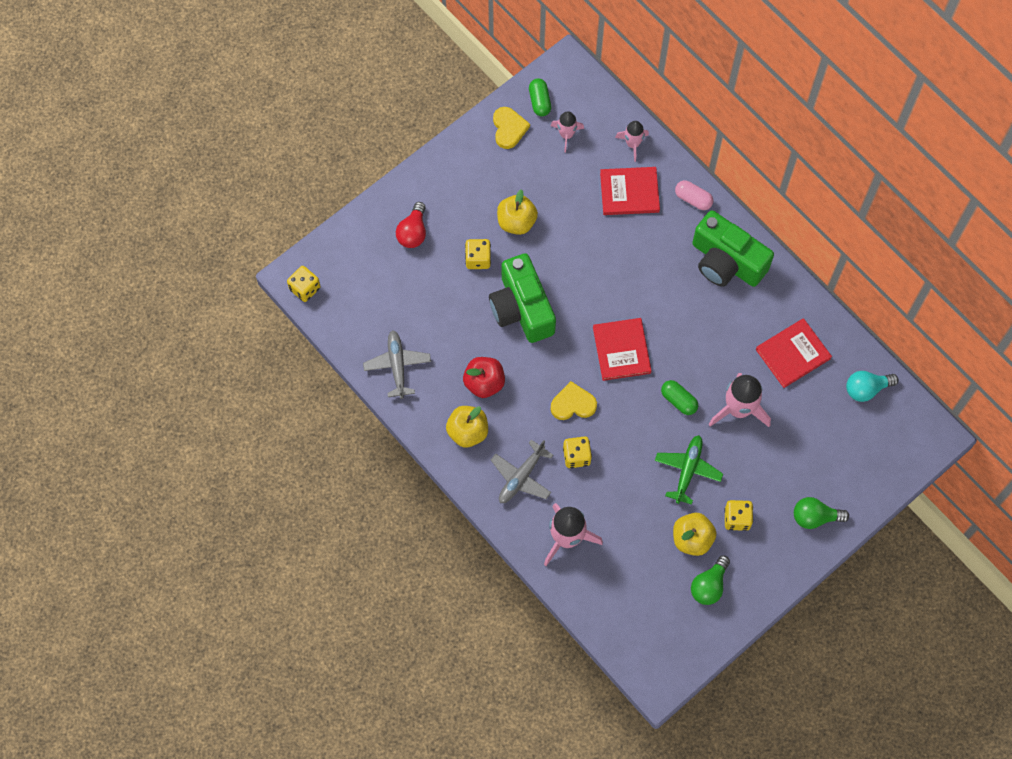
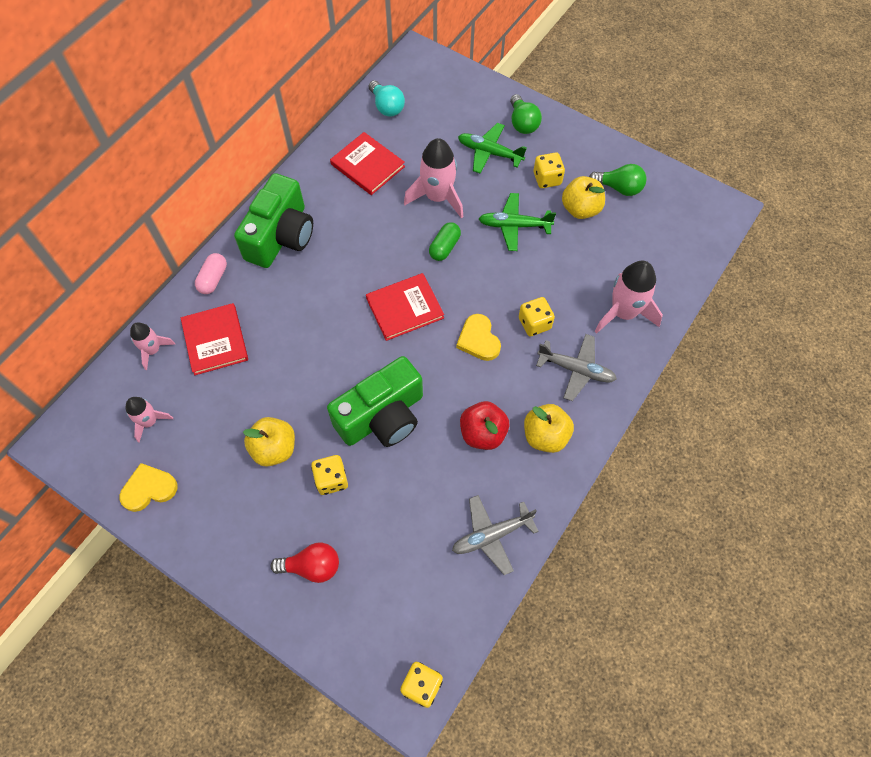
camera: 105 degrees left, 5 degrees down
(539, 101) = (107, 462): green capsule -> none
(783, 473) = (489, 153): none -> green plane

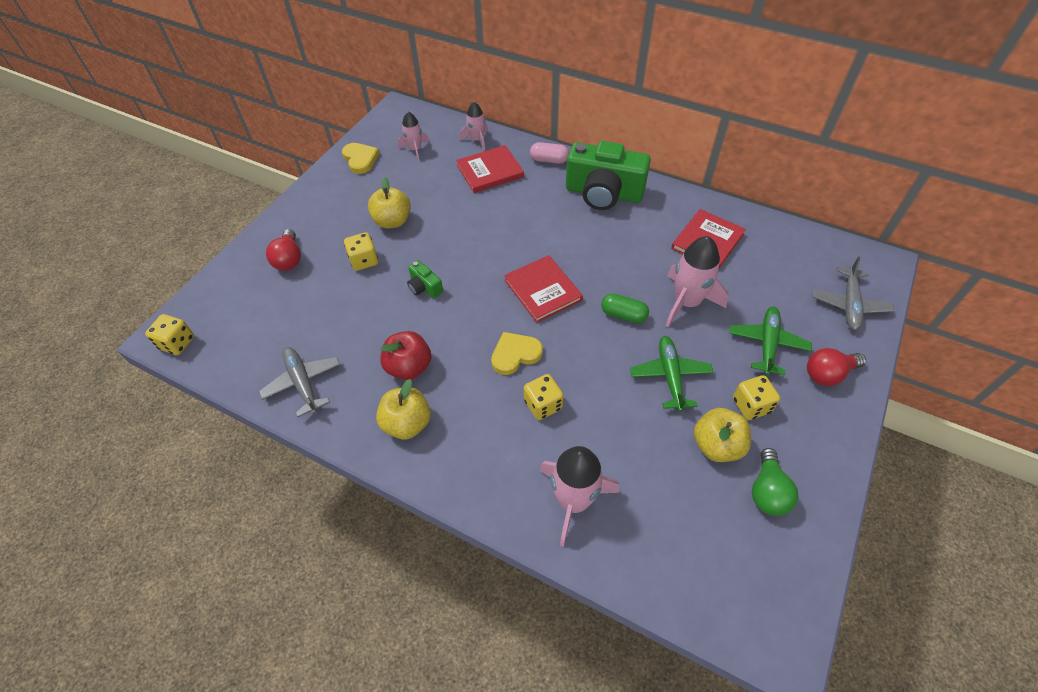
camera: 85 degrees right, 10 degrees down
(382, 416) = (424, 287): green camera -> green camera, size x0.44
(387, 107) = (792, 247): turquoise light bulb -> none
(522, 123) = (828, 374): green light bulb -> red light bulb
(576, 370) = (489, 450): grey plane -> grey plane (849, 304)

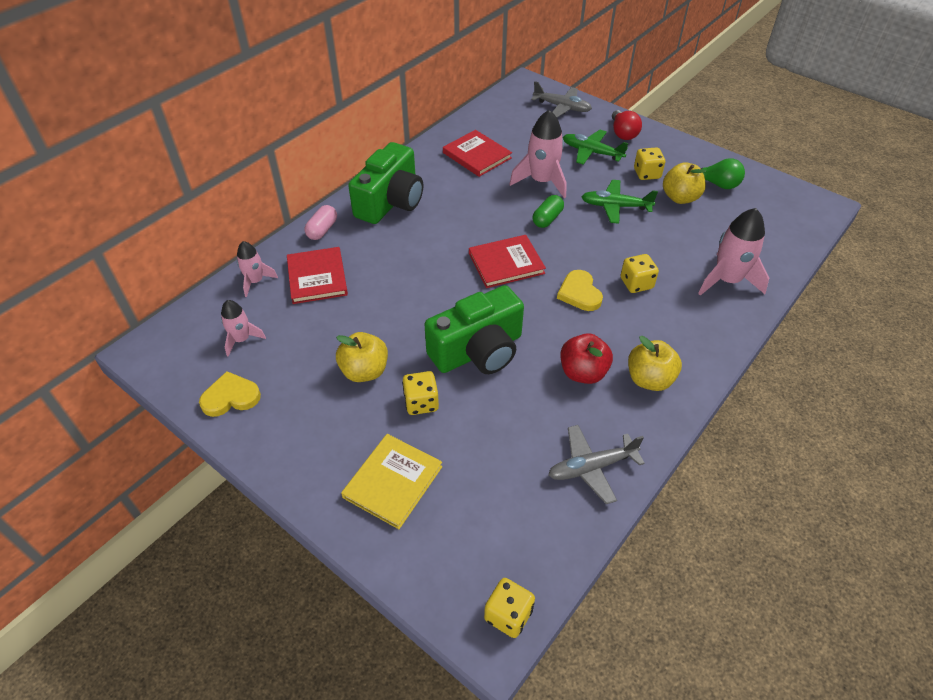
camera: 80 degrees left, 5 degrees down
(289, 259) = (393, 482): red light bulb -> yellow book
(424, 287) = (478, 351): green camera -> green camera, size x2.29

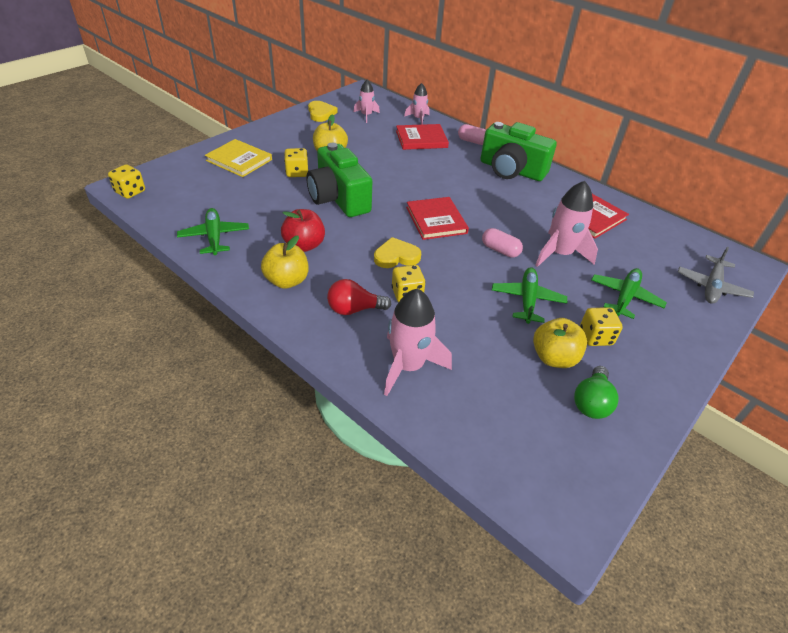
camera: 90 degrees right, 5 degrees down
(547, 219) = (500, 250): green capsule -> pink capsule
(591, 467) = (214, 237): grey plane -> green plane
(623, 133) = (676, 331): red light bulb -> red light bulb (354, 309)

